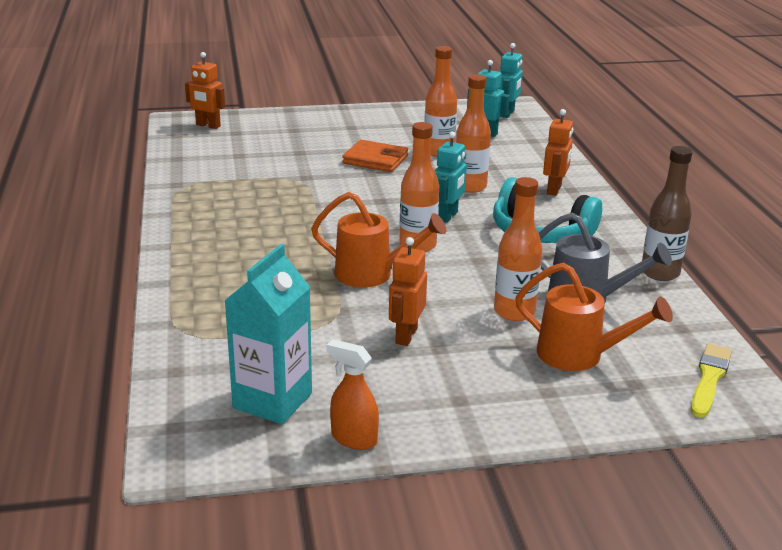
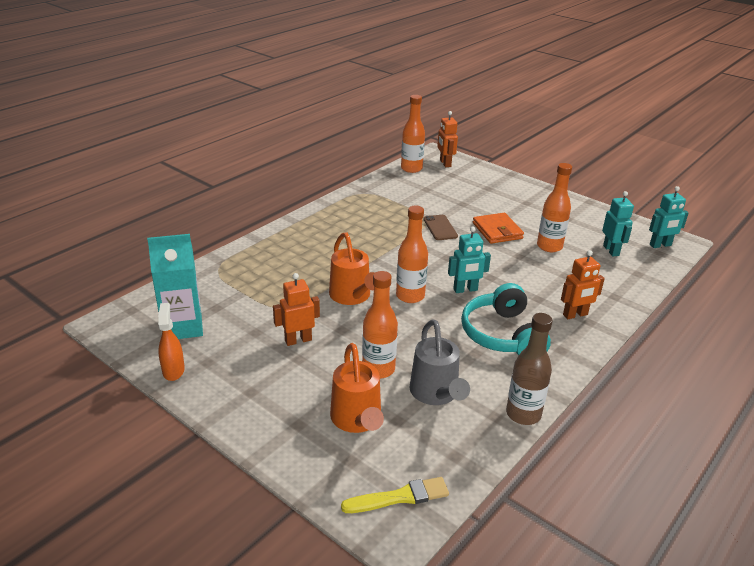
camera: 50 degrees right, 5 degrees up
(323, 181) = (440, 228): none -> brown phone
(470, 187) = (520, 280): orange bottle -> orange bottle (411, 168)

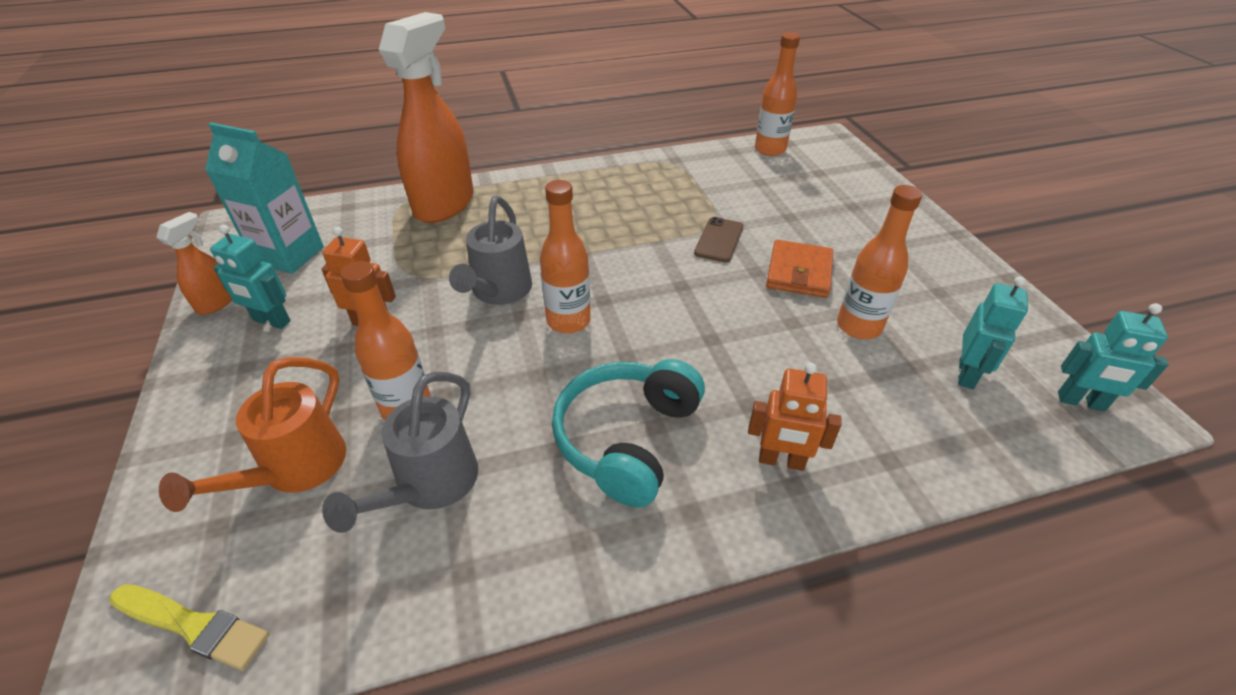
camera: 35 degrees right, 10 degrees up
(249, 261) = (444, 204): none -> orange spray bottle
(352, 296) = (499, 292): orange watering can -> grey watering can
(445, 163) = (825, 155): orange robot -> none
(465, 290) = (652, 343): turquoise robot -> turquoise robot (271, 321)
(523, 414) = (505, 595): brown bottle -> none

